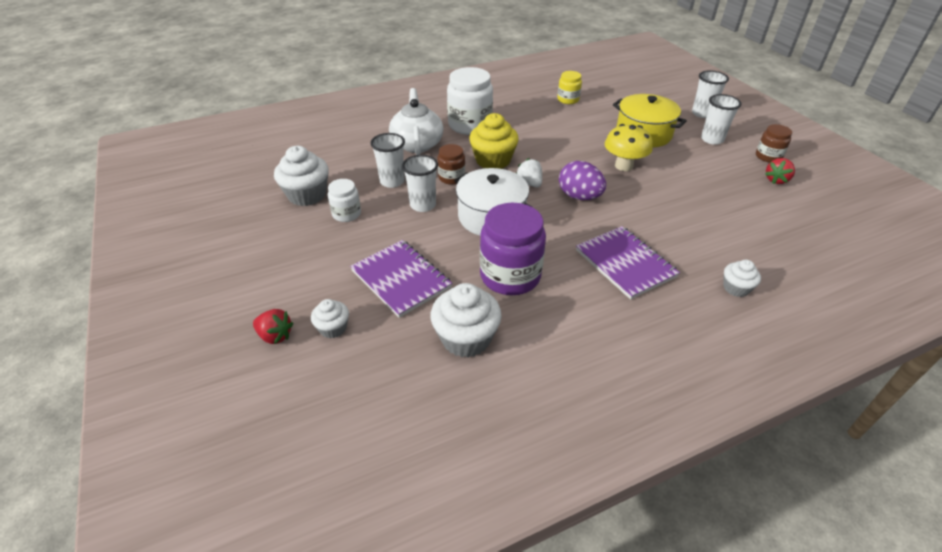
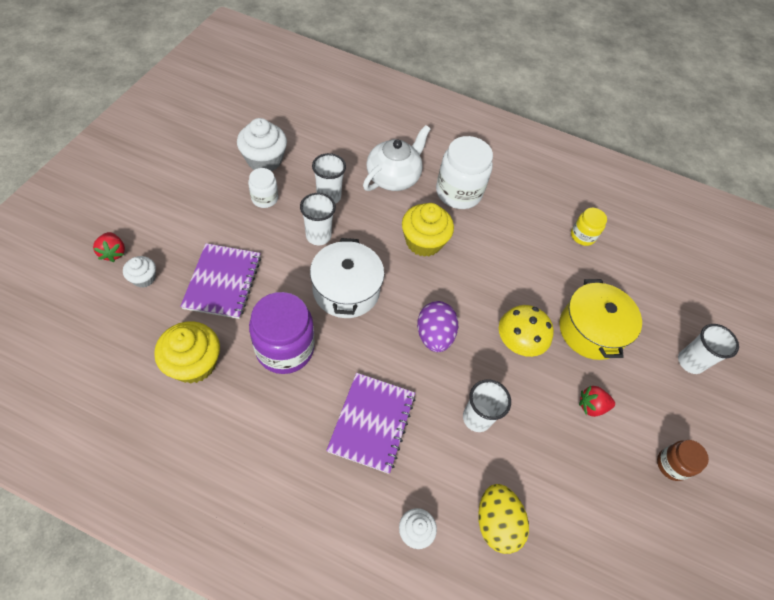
camera: 40 degrees right, 15 degrees up
(451, 177) = (371, 230): brown jar -> none
(466, 338) = (194, 363): white cupcake -> yellow cupcake
(530, 183) = (417, 288): white strawberry -> none
(712, 139) = (648, 396): white cup -> white cup (477, 418)
(757, 246) = (496, 523): none -> yellow egg
(776, 180) = (633, 492): red strawberry -> red strawberry (591, 406)

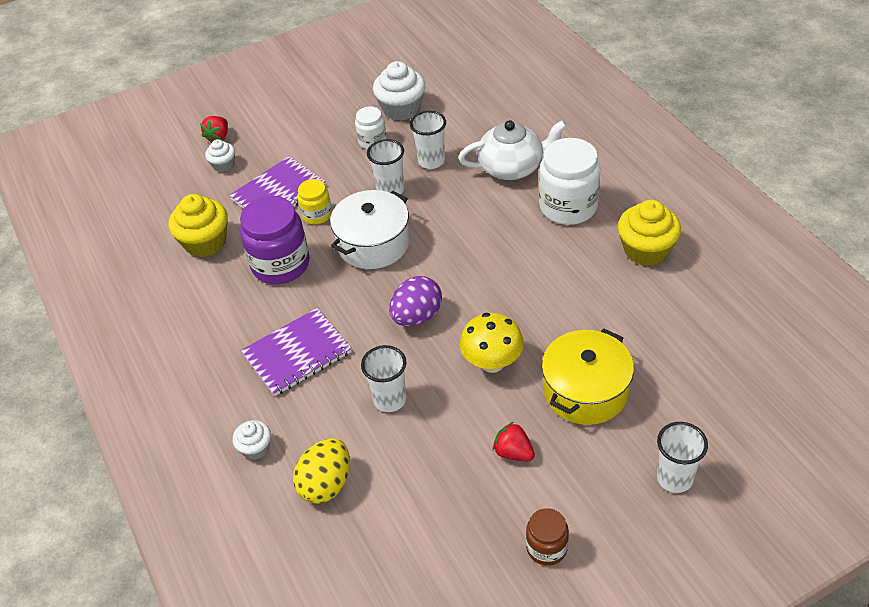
camera: 50 degrees right, 10 degrees down
(423, 242) = (485, 235): yellow cupcake -> yellow cupcake (646, 250)
(582, 236) = (673, 304): yellow jar -> yellow jar (317, 215)

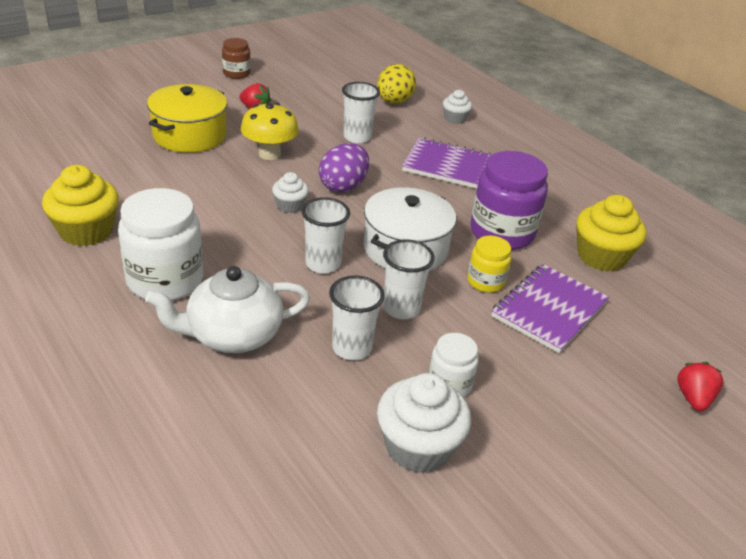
camera: 165 degrees right, 10 degrees down
(223, 165) = (651, 351): white cupcake -> white cupcake (290, 206)
(297, 353) = (448, 166): purple notebook -> purple notebook turned 60 degrees clockwise
(674, 478) = (135, 94): white cup -> white cup (323, 264)

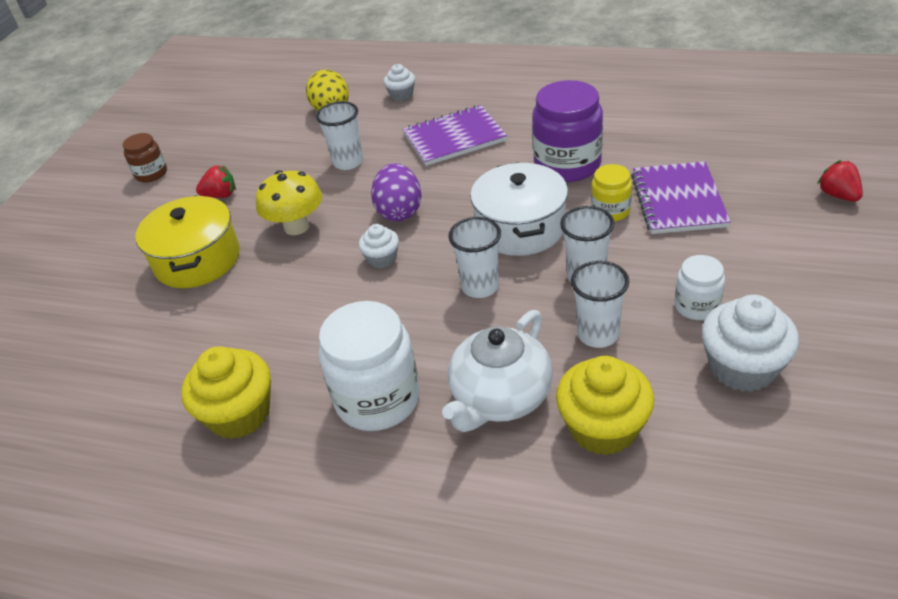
camera: 30 degrees left, 5 degrees up
(601, 256) = (654, 135): yellow cupcake -> yellow cupcake (603, 428)

